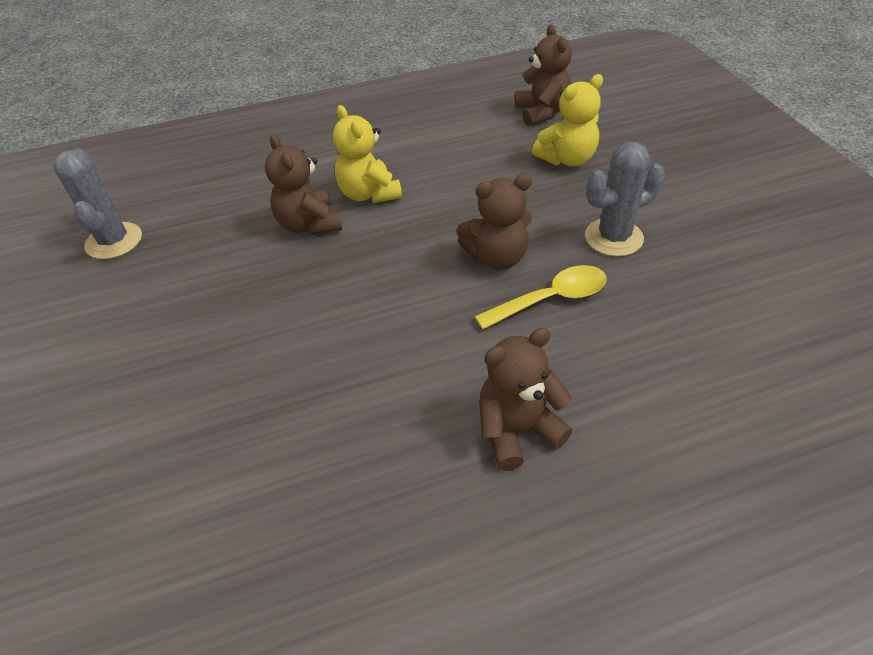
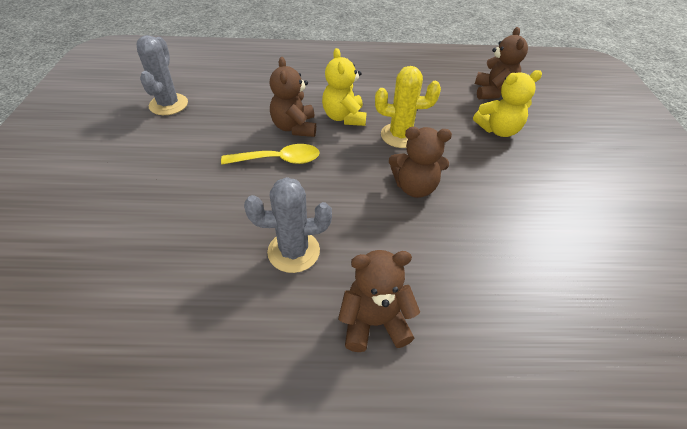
camera: 15 degrees right, 0 degrees up
(451, 198) = (400, 135): none -> yellow cactus
(551, 299) = (443, 230): yellow spoon -> yellow spoon (278, 160)
(613, 237) = (511, 198): grey cactus -> grey cactus (293, 251)

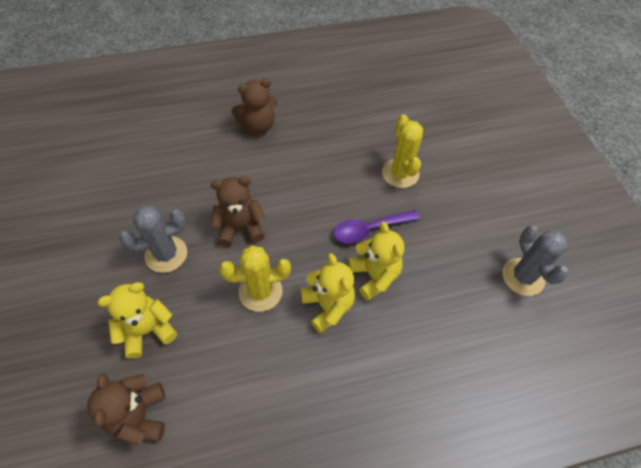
camera: 165 degrees right, 10 degrees up
(207, 206) = (400, 173): none -> yellow cactus
(278, 160) = (369, 229): yellow spoon -> purple spoon
(293, 251) = (321, 154): grey cactus -> grey cactus (166, 254)
(294, 127) = (374, 276): brown teddy bear -> yellow teddy bear

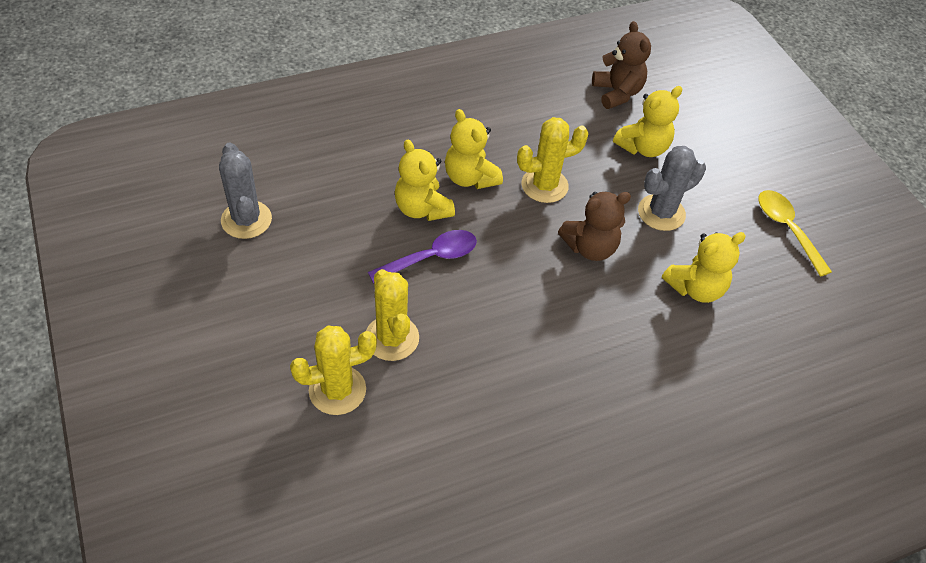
camera: 170 degrees right, 5 degrees down
(66, 230) = (786, 229): none -> yellow spoon
(172, 188) = (695, 288): none -> yellow teddy bear
(258, 126) = (619, 399): brown teddy bear -> none
(434, 146) = (337, 390): none -> yellow cactus

